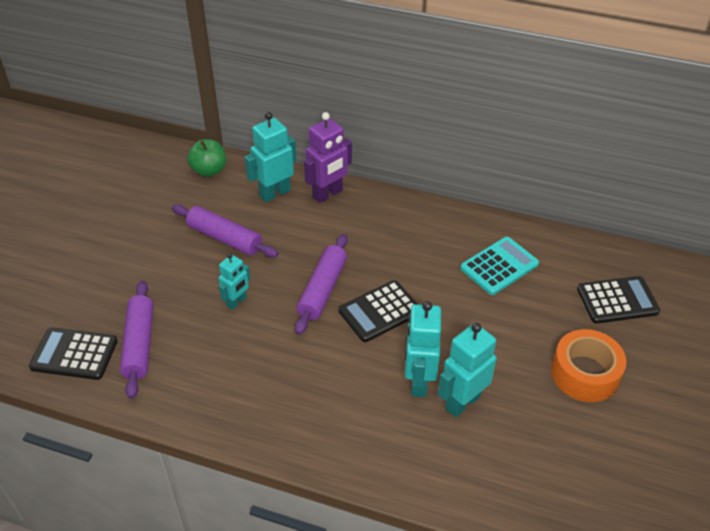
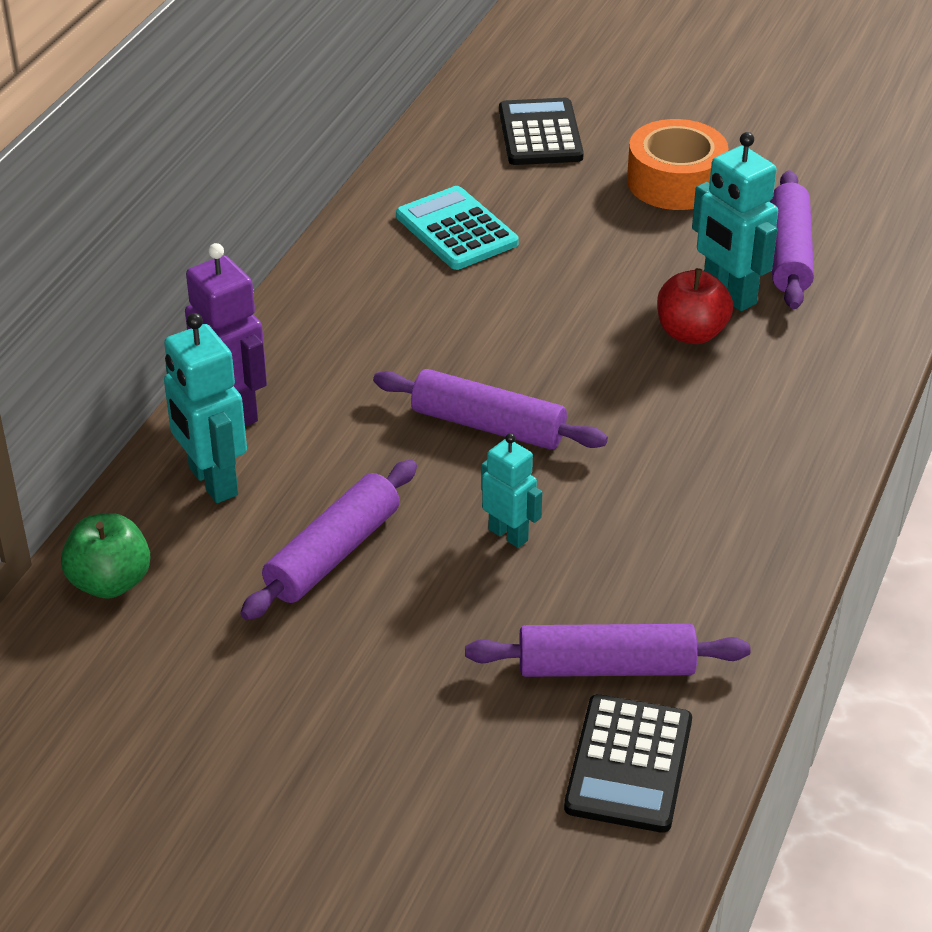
camera: 85 degrees left, 5 degrees down
(379, 311) = (545, 362): black calculator -> none
(418, 381) = (691, 333): turquoise robot -> red apple
(517, 438) = (789, 253): none -> purple rolling pin

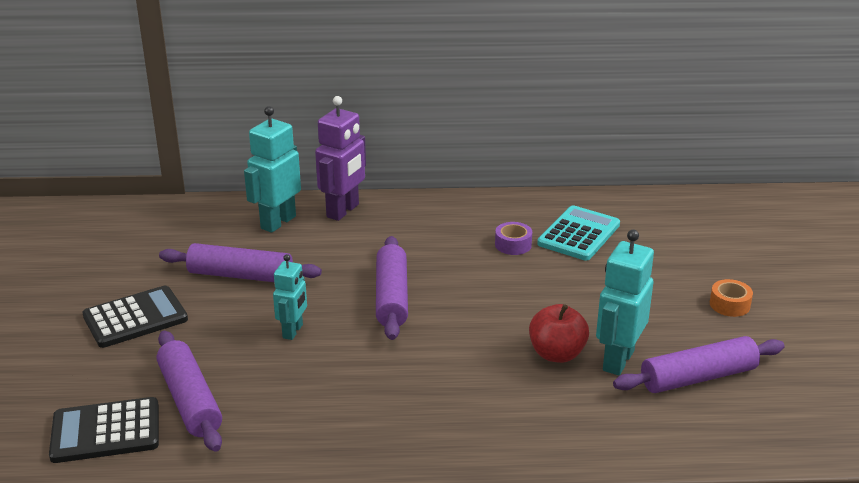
camera: 65 degrees right, 10 degrees down
(110, 582) = (181, 217): green apple -> none
(440, 288) = (513, 245): none -> purple tape
(540, 134) = (720, 237): black calculator -> black calculator (135, 318)
(675, 182) = (729, 304): orange tape -> orange tape, size x0.50

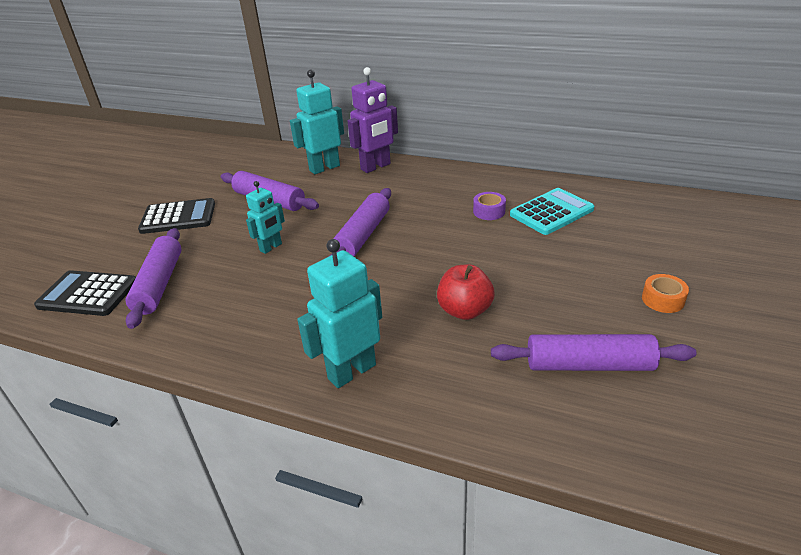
camera: 25 degrees right, 5 degrees up
(617, 360) = (517, 329): turquoise robot -> turquoise robot (351, 371)

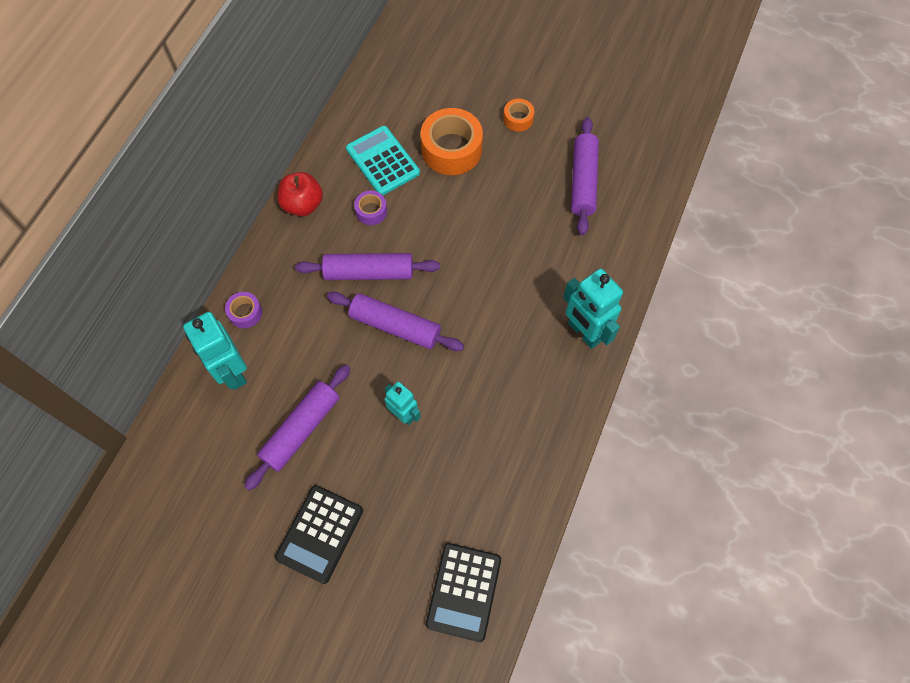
camera: 90 degrees left, 30 degrees up
(159, 284) = (455, 518): purple rolling pin -> purple rolling pin (369, 272)
(178, 217) = (320, 534): black calculator -> black calculator turned 150 degrees counterclockwise
(376, 167) = (245, 313): purple robot -> purple tape
(464, 310) = (519, 249): red apple -> red apple (303, 205)
(587, 252) = (451, 149): none -> orange tape

